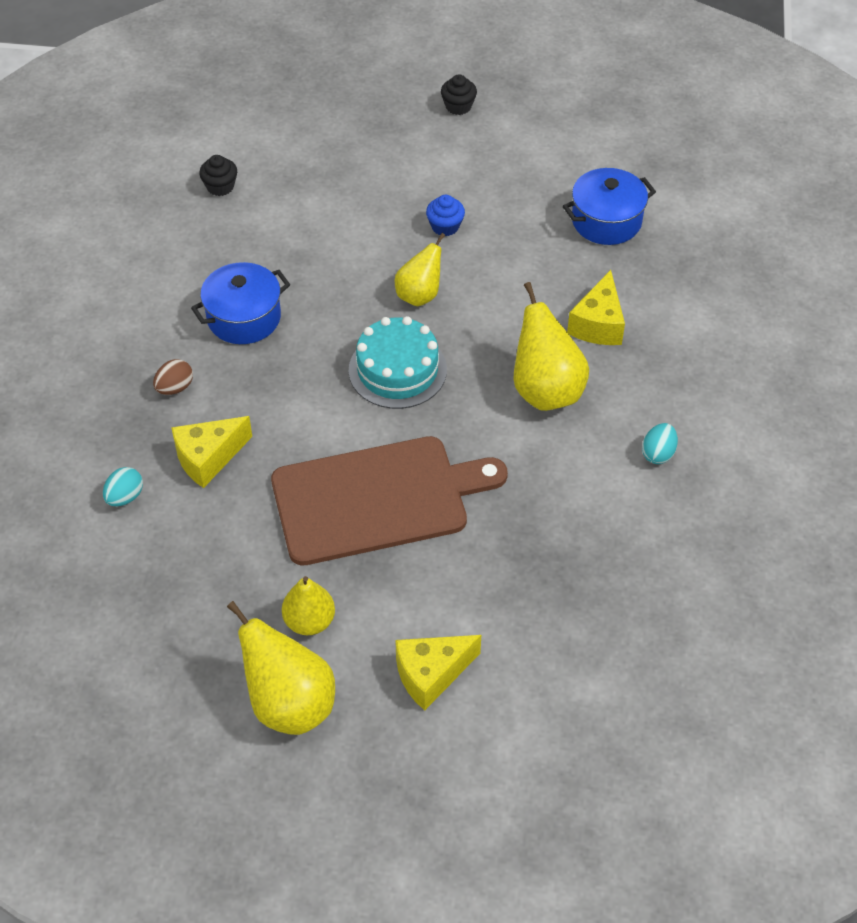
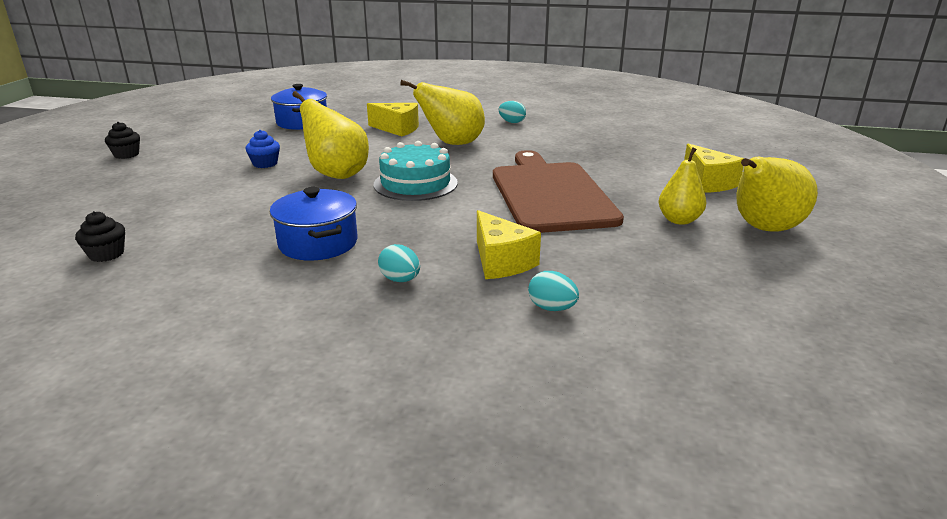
camera: 85 degrees left, 25 degrees down
(175, 388) = (400, 280): brown egg -> turquoise egg
(419, 295) = (336, 174): yellow pear -> yellow pear, size x1.58

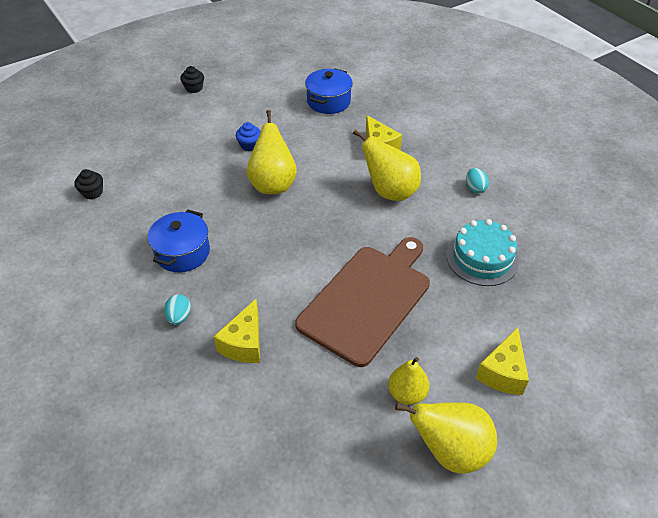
camera: 45 degrees right, 20 degrees up
(415, 184) = (303, 227): turquoise cake -> turquoise cake (482, 258)
(552, 308) = (214, 403): turquoise egg -> none

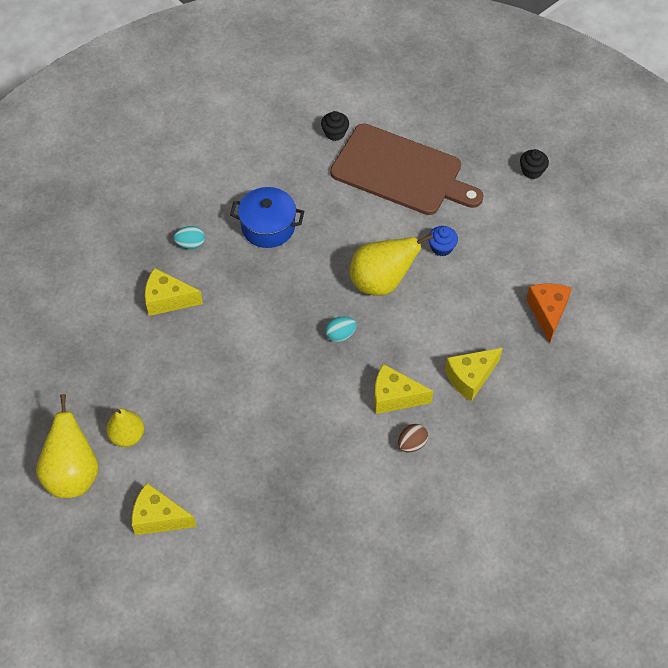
camera: 80 degrees right, 10 degrees up
(328, 101) = (547, 312): blue pot -> orange cheese
(367, 300) = (232, 392): brown cutting board -> brown cutting board (401, 171)
(390, 192) = (394, 397): yellow pear -> yellow cheese
(435, 188) = (411, 444): none -> brown egg
(475, 188) = (420, 487): turquoise egg -> turquoise egg (340, 335)
(482, 258) = (306, 497): turquoise cake -> none

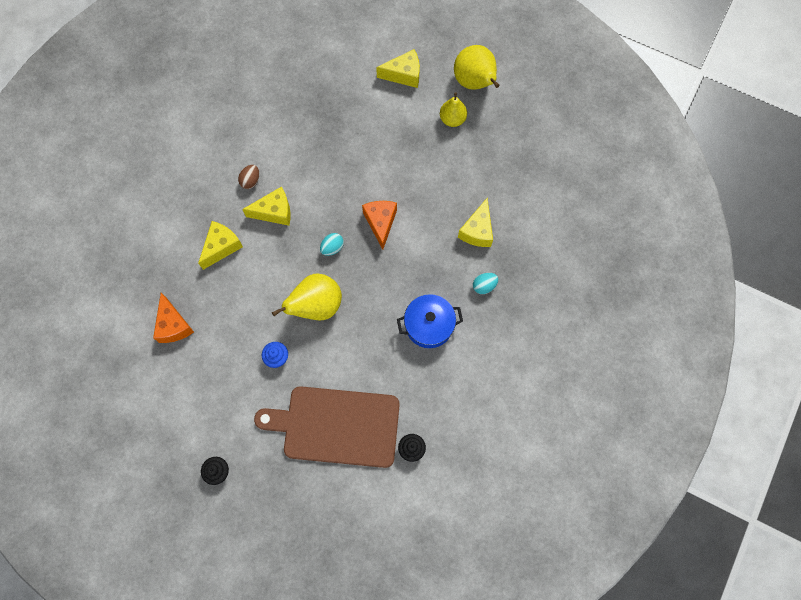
camera: 160 degrees right, 15 degrees up
(167, 300) = (477, 231): yellow cheese -> yellow cheese turned 120 degrees clockwise
(273, 343) = (380, 223): none -> orange cheese

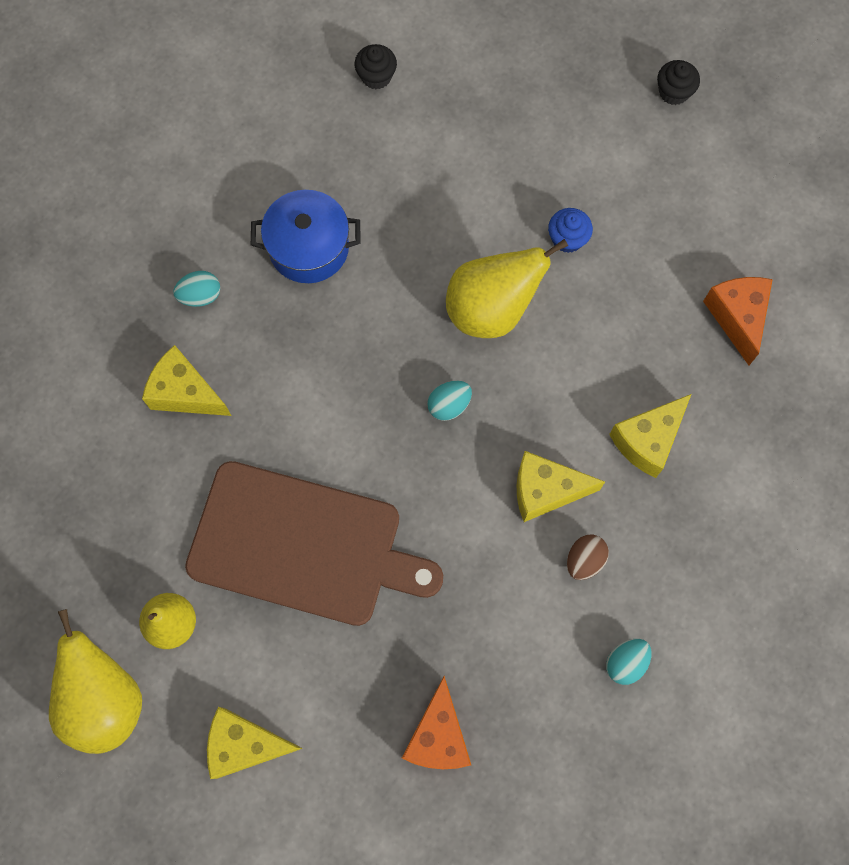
camera: 170 degrees left, 0 degrees up
(226, 137) = (625, 662): none -> turquoise egg
(336, 426) = (485, 124): brown cutting board -> brown cutting board (303, 545)
(380, 223) = (354, 436): orange cheese -> orange cheese (438, 736)
(477, 231) = (185, 393): yellow cheese -> yellow cheese turned 90 degrees counterclockwise

